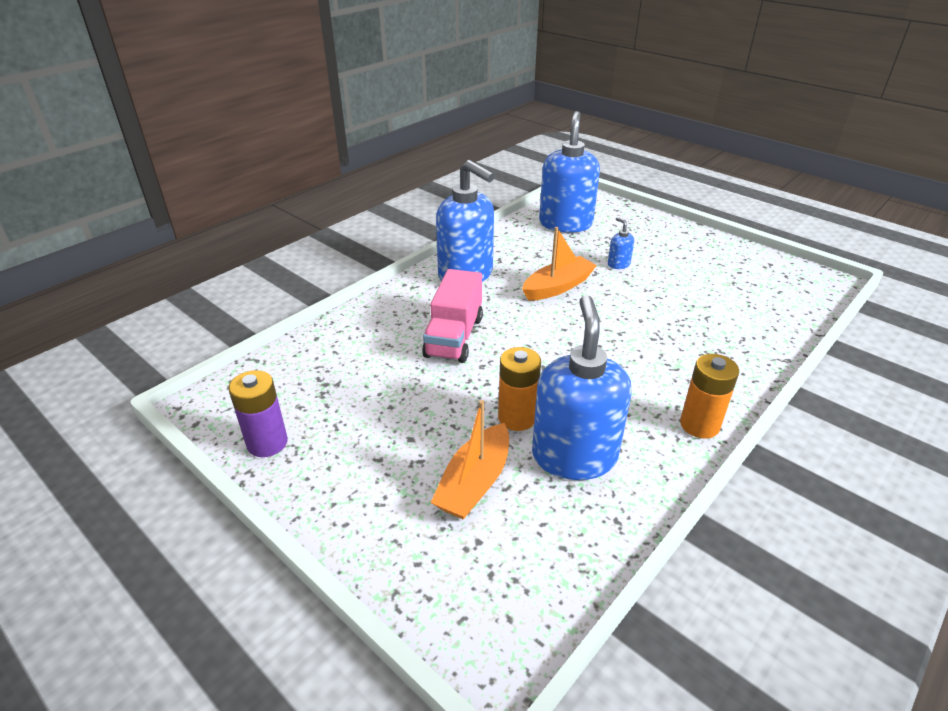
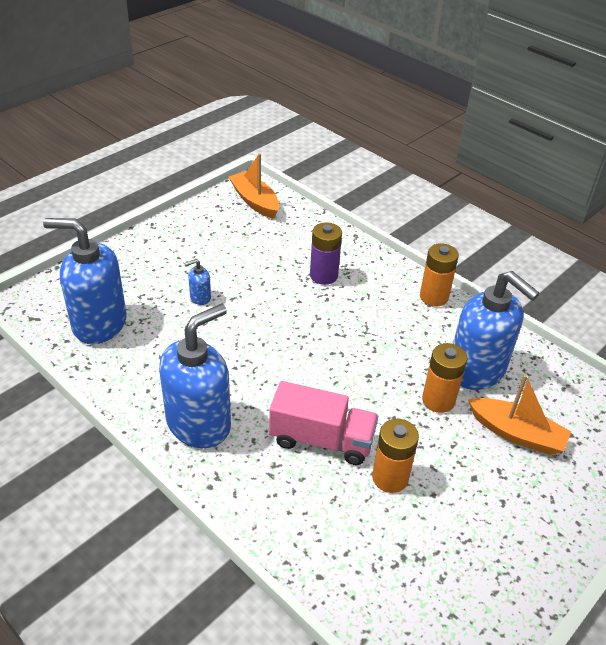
camera: 90 degrees left, 5 degrees up
(267, 443) = (499, 601): purple battery -> purple battery (323, 275)
(410, 378) = (390, 478): none -> orange battery
(557, 287) = (236, 348): orange boat -> orange boat (255, 201)
(574, 456) = (477, 370): blue soap dispenser -> blue soap dispenser turned 135 degrees counterclockwise

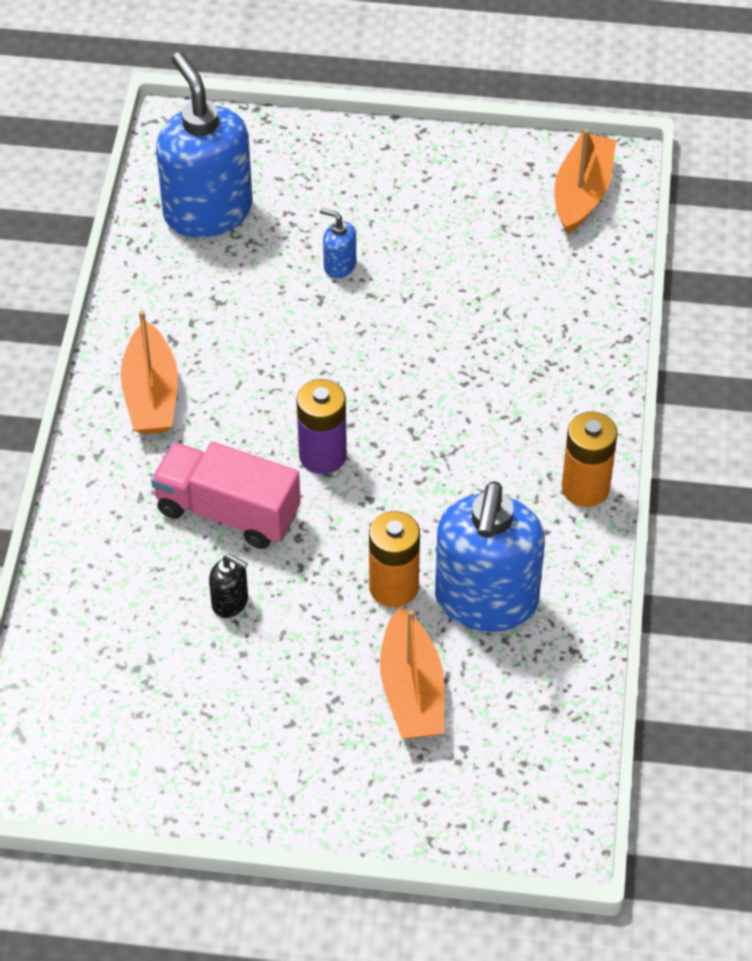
camera: 55 degrees right, 10 degrees up
(199, 423) = (151, 394): blue soap dispenser -> orange boat
(321, 439) = (228, 512): pink truck -> pink truck turned 135 degrees clockwise
(323, 275) = (506, 354): purple battery -> purple battery (322, 455)
(390, 478) = (230, 602): orange battery -> black soap dispenser

